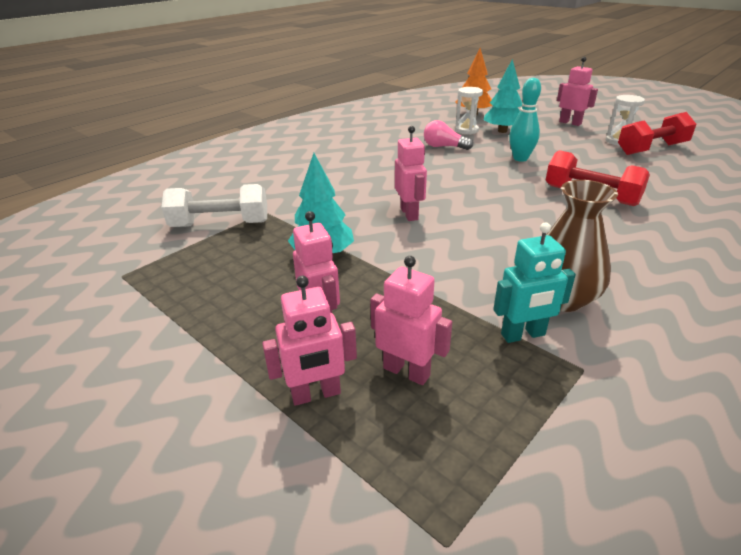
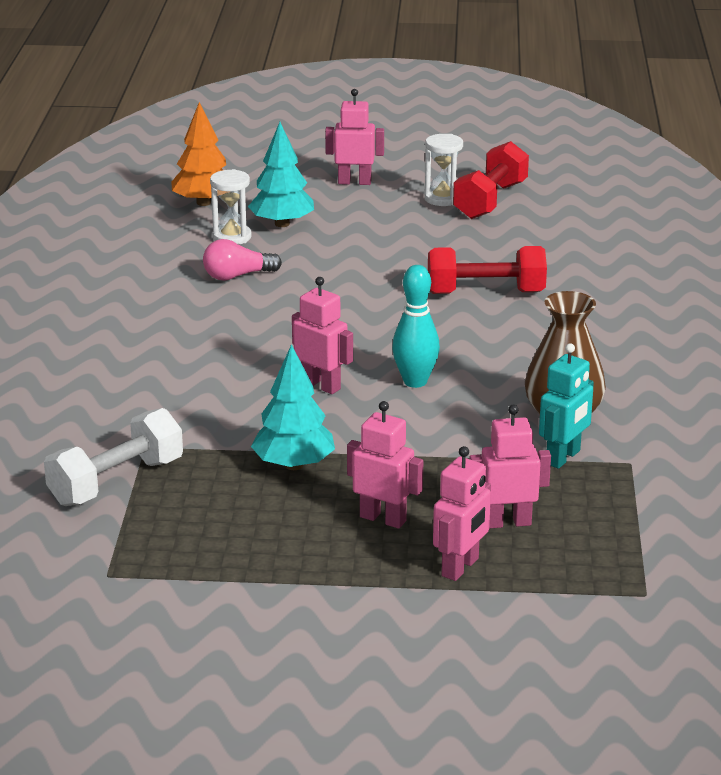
camera: 40 degrees left, 5 degrees down
(520, 158) = (356, 264): turquoise bowling pin -> turquoise bowling pin (415, 381)

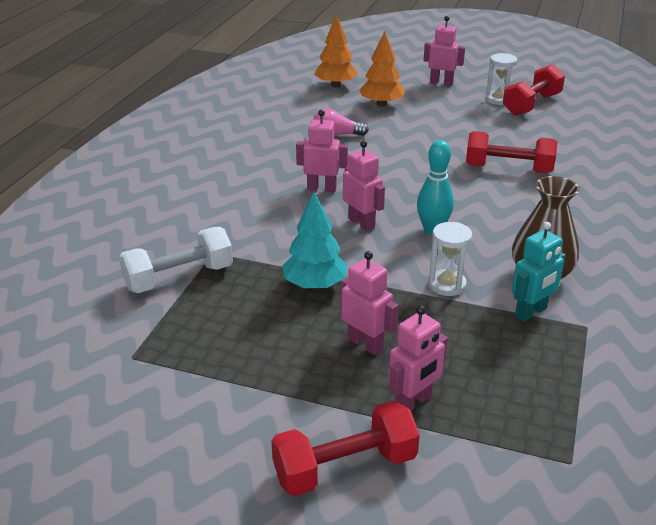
camera: 15 degrees right, 5 degrees up
(232, 237) = (344, 109): white hourglass -> white hourglass (447, 285)
(282, 224) = (381, 104): turquoise tree -> orange tree
(410, 638) = (345, 467): none -> red dumbbell
(507, 522) = (467, 365): pink robot -> pink robot (321, 188)

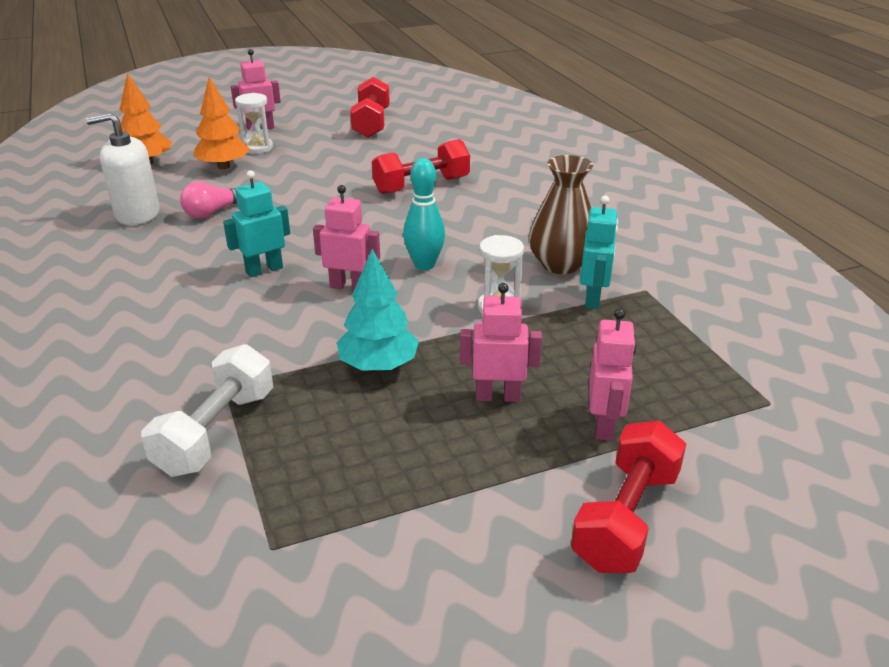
camera: 40 degrees left, 0 degrees up
(290, 120) = (137, 214): none -> white soap dispenser
(321, 188) = (264, 270): pink robot -> turquoise robot
(498, 100) = (335, 128): white hourglass -> white hourglass (257, 148)

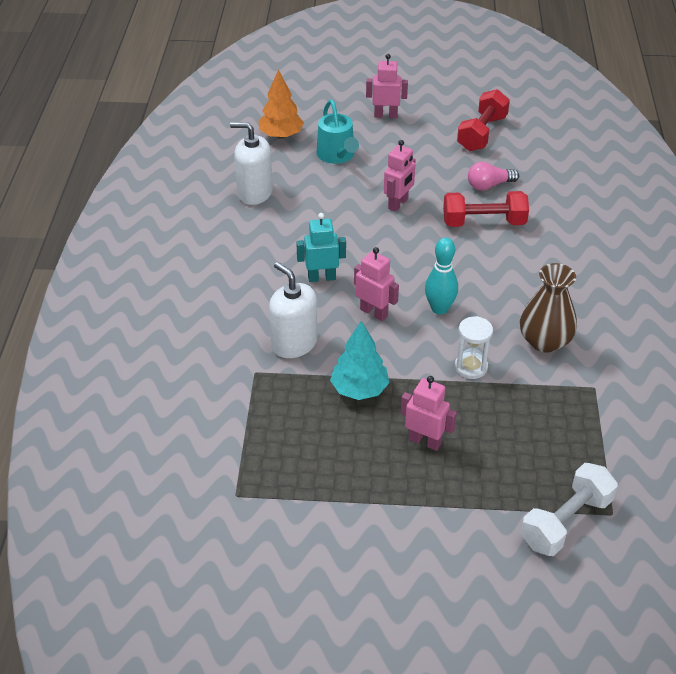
camera: 25 degrees right, 10 degrees up
(212, 212) = (309, 206): pink light bulb -> pink light bulb (489, 185)
(216, 432) = (236, 406): white dumbbell -> white dumbbell (566, 522)
(223, 166) = (337, 156): orange tree -> turquoise watering can
(257, 148) = (373, 140): white hourglass -> none
(264, 341) = (294, 343): none -> white soap dispenser
(593, 299) = (547, 382): turquoise robot -> none
(604, 425) = (481, 488): pink robot -> pink robot (398, 204)
(626, 518) = (450, 556): red dumbbell -> none

